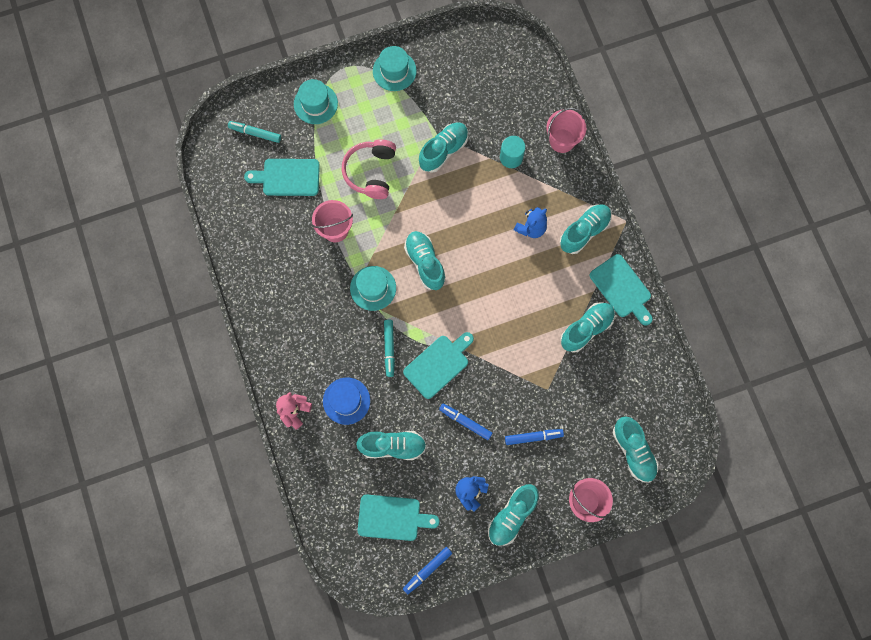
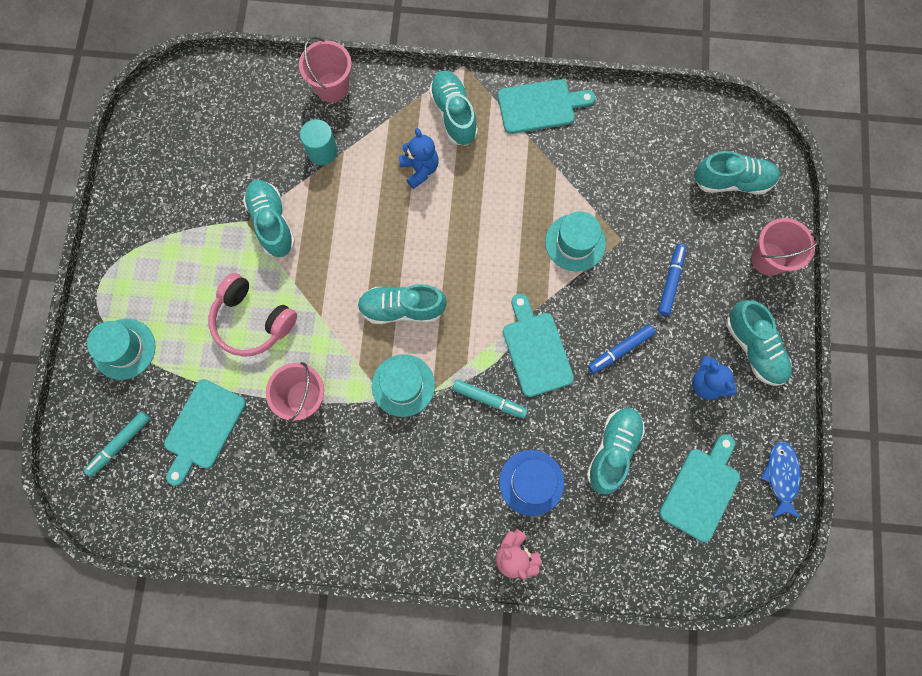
camera: 65 degrees left, 0 degrees up
(394, 71) = (137, 234): turquoise hat -> turquoise hat (575, 242)
(427, 570) = (781, 476): blue marker -> blue fish
(586, 329) = (569, 165): turquoise shoe -> none

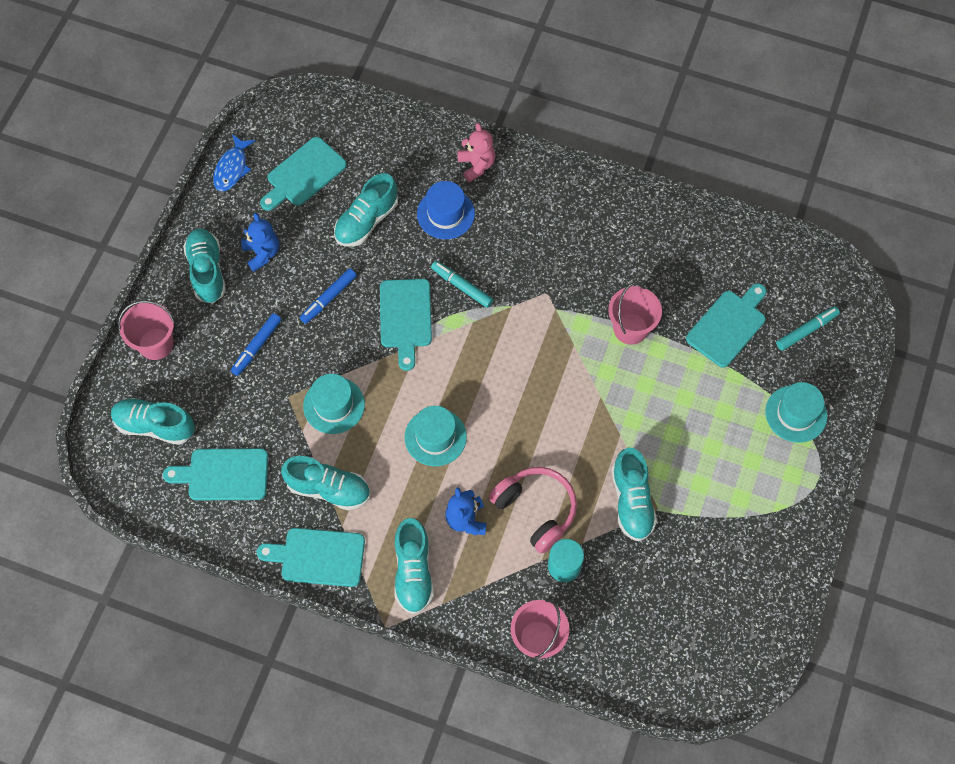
camera: 165 degrees left, 10 degrees down
(252, 321) = (667, 409): pink headphones -> pink headphones (536, 510)
(402, 308) = (520, 385): turquoise shoe -> turquoise shoe (328, 489)
(403, 385) = (537, 317): turquoise hat -> turquoise hat (435, 437)
(620, 350) = (328, 298): blue marker -> blue marker turned 150 degrees clockwise
(650, 154) = (223, 475): none -> turquoise cutting board

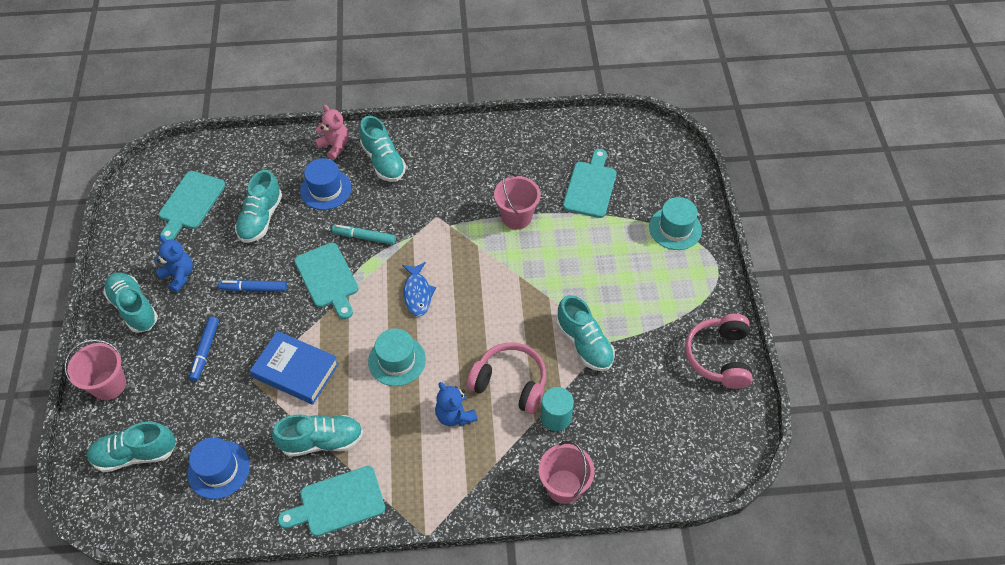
camera: 25 degrees left, 10 degrees down
(223, 475) = (219, 469): turquoise cutting board -> blue hat
(232, 168) = (124, 221): blue fish -> blue fish (417, 293)
(328, 298) = (254, 289): blue marker -> blue marker turned 75 degrees clockwise
(334, 405) = (296, 371): turquoise hat -> blue book
(413, 572) = (429, 478): turquoise shoe -> turquoise shoe (383, 161)
(765, 577) = (719, 357): none -> pink headphones
(806, 330) = (650, 168): turquoise marker -> none

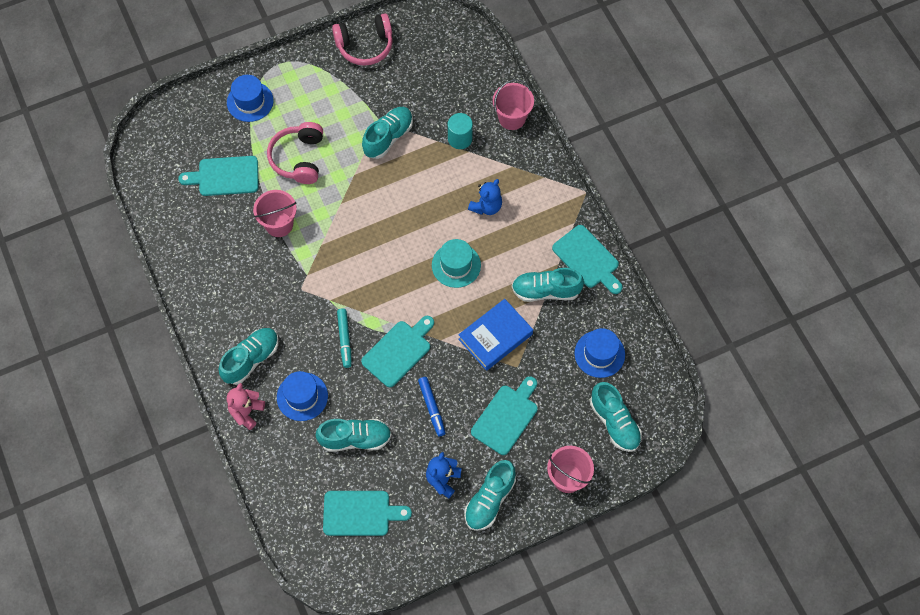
camera: 110 degrees left, 10 degrees up
(205, 351) = (506, 417): blue marker -> turquoise cutting board
(296, 371) = (495, 337): blue book -> blue book turned 45 degrees clockwise
(321, 441) = (546, 291): turquoise shoe -> turquoise shoe turned 60 degrees counterclockwise
(417, 293) = (387, 274): blue fish -> none
(510, 383) = (443, 178): pink headphones -> pink headphones (298, 158)
(675, 228) = (250, 101): turquoise hat -> blue hat

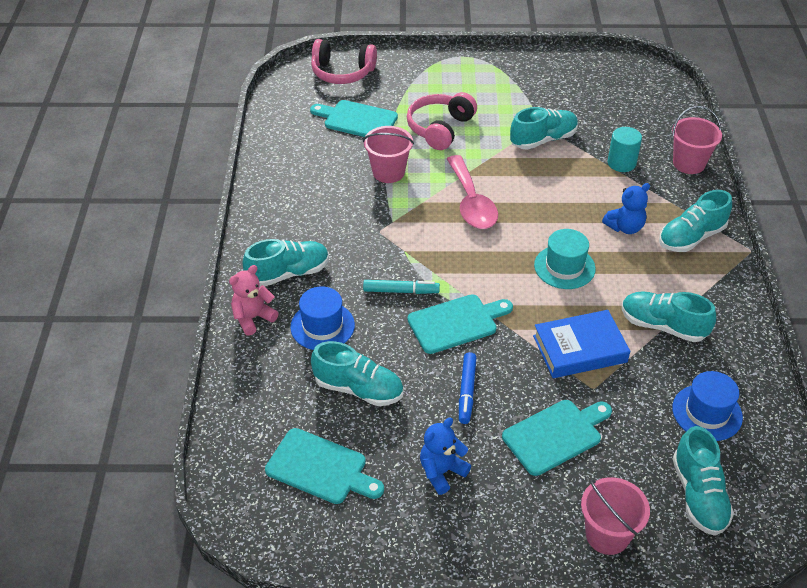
camera: 25 degrees right, 20 degrees down
(250, 101) = (417, 74): blue hat -> none
(345, 339) = (401, 291): turquoise marker -> turquoise marker turned 105 degrees counterclockwise
(359, 229) = (471, 202): none -> pink spoon
(365, 46) = (556, 67): pink headphones -> pink headphones (342, 72)
(489, 500) = (490, 519): turquoise shoe -> turquoise shoe (691, 237)
(588, 259) = (729, 313): turquoise cutting board -> none

